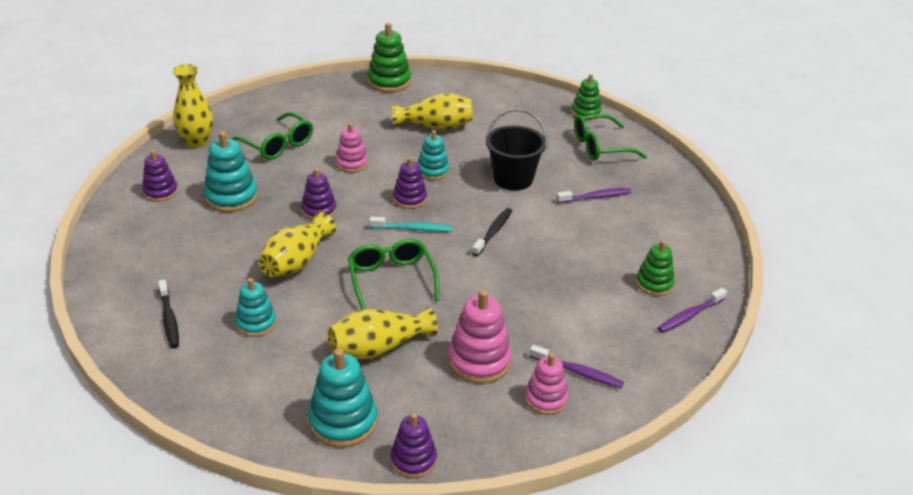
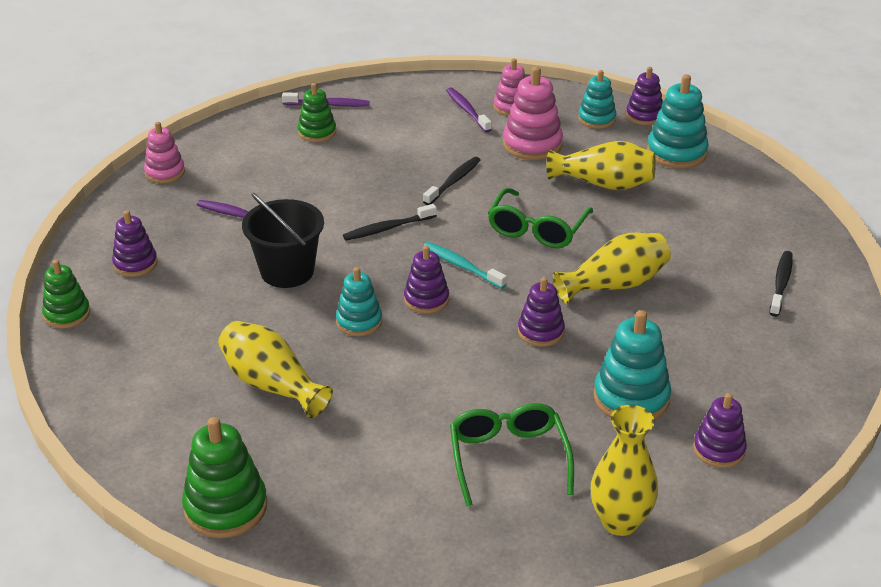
camera: 140 degrees left, 0 degrees up
(256, 323) = (697, 245): turquoise stacking toy -> turquoise stacking toy (596, 119)
(352, 164) = (441, 378): pink stacking toy -> pink stacking toy (165, 172)
(497, 290) = (453, 182): none -> black toothbrush
(600, 147) = (135, 264): green glasses -> purple stacking toy

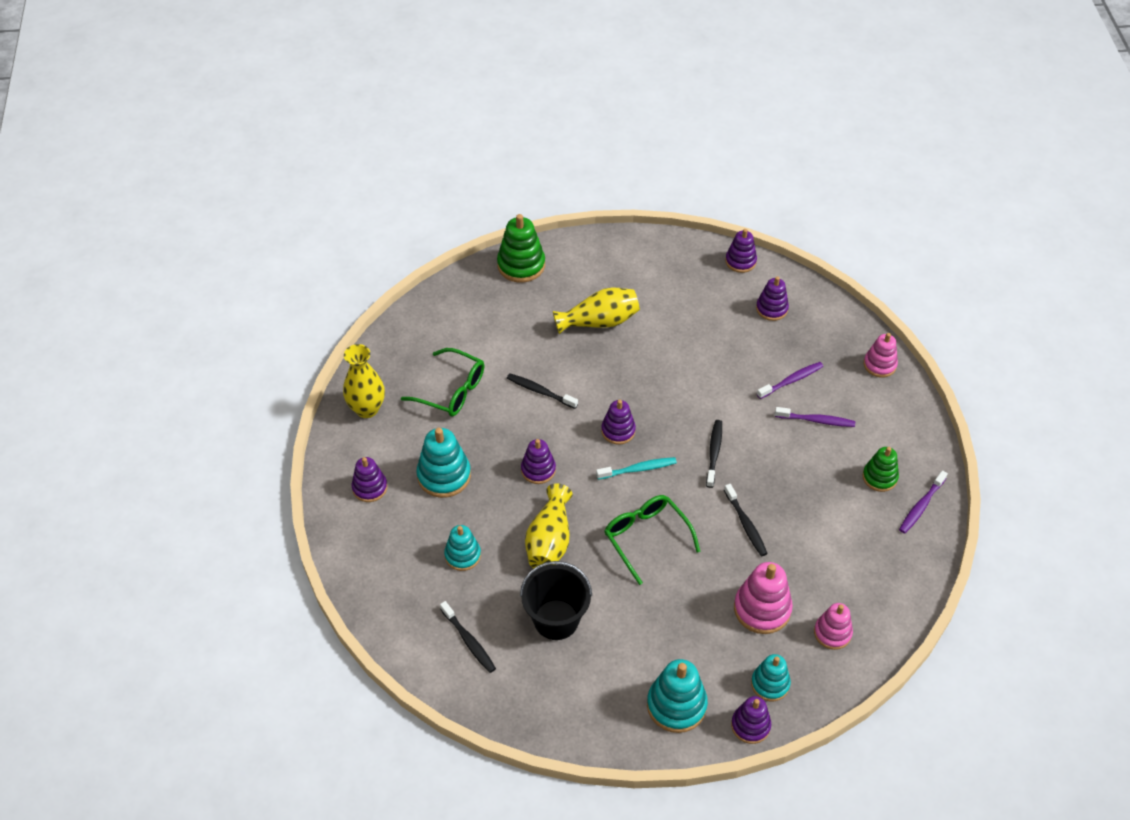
camera: 125 degrees right, 15 degrees up
(67, 314) = (740, 261): green stacking toy -> purple stacking toy
(287, 271) = (705, 377): black bucket -> black bucket (556, 619)
(359, 322) = (623, 386): turquoise stacking toy -> turquoise stacking toy (462, 555)
(431, 381) = (540, 391): none -> black toothbrush
(467, 111) = (848, 596): purple toothbrush -> purple toothbrush (816, 420)
(604, 184) = (670, 619): yellow vase -> none

